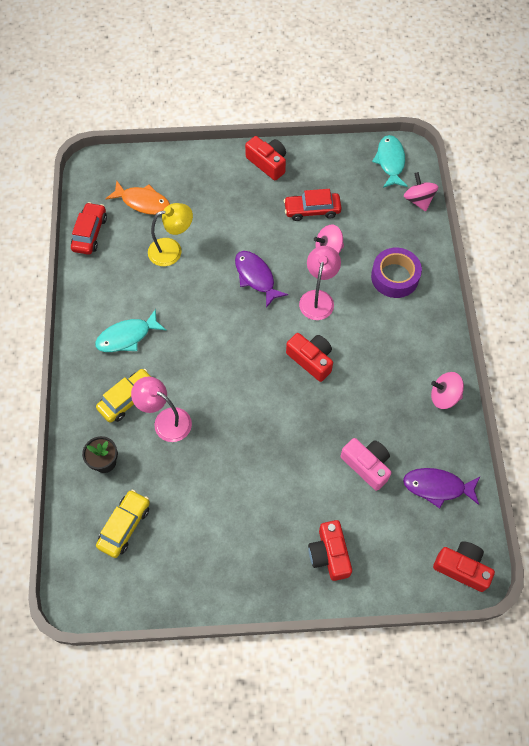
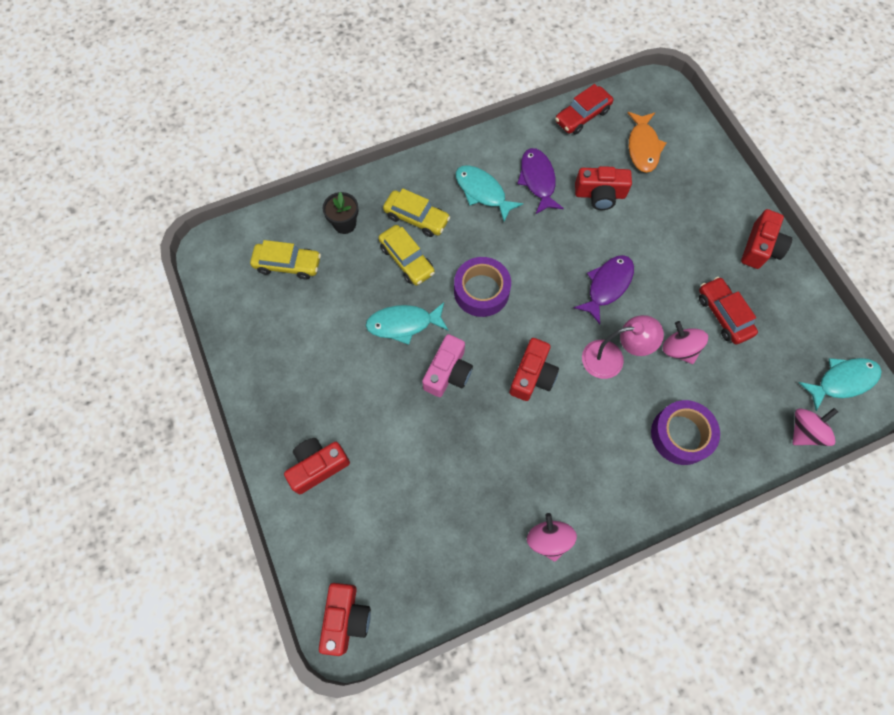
camera: 70 degrees right, 5 degrees up
(90, 233) = (582, 116): red car -> red car turned 150 degrees clockwise
(166, 420) = (407, 260): pink lamp -> yellow car
(172, 250) = (600, 194): yellow lamp -> red camera
(221, 371) = (481, 291): none -> purple tape
(226, 443) = (403, 324): none -> turquoise fish
(367, 465) = (430, 475): pink camera -> pink camera (448, 372)
(437, 487) = (432, 562): purple fish -> purple fish (537, 180)

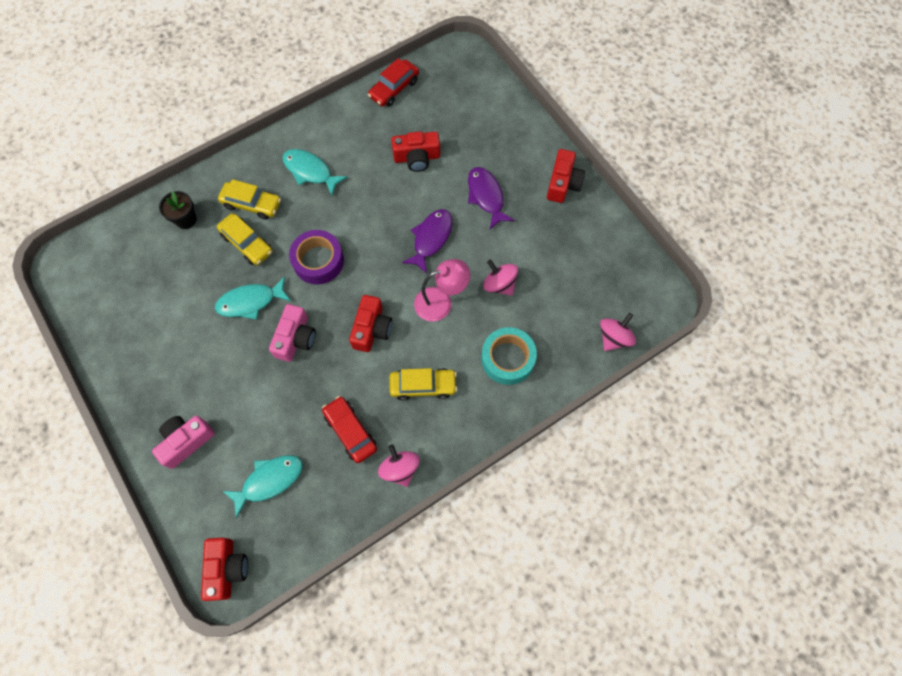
camera: 10 degrees left, 0 degrees up
(288, 264) = (137, 265): yellow car -> yellow car (423, 386)
(318, 466) = (186, 441): red camera -> pink camera
(537, 180) = (359, 153): purple fish -> purple fish (486, 196)
(643, 147) = (451, 109): orange fish -> none
(681, 435) = (507, 359): purple tape -> turquoise tape
(723, 314) = (535, 248): red car -> red car (350, 431)
(842, 381) = (642, 289): turquoise fish -> turquoise fish (269, 481)

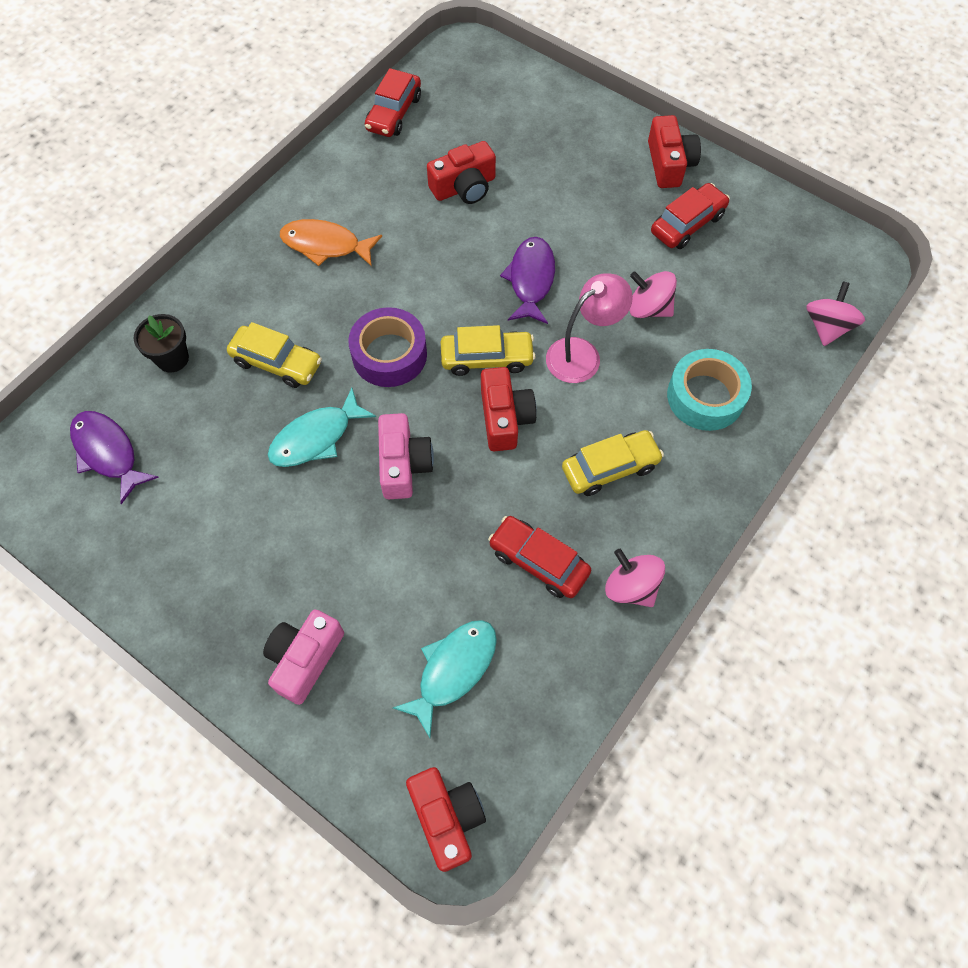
camera: 20 degrees left, 5 degrees down
(252, 204) = (261, 310): yellow car -> yellow car (487, 358)
(310, 171) = (325, 245): turquoise fish -> orange fish
(486, 196) = (578, 207): purple fish -> purple fish (108, 453)
(554, 232) = (687, 224): none -> red car

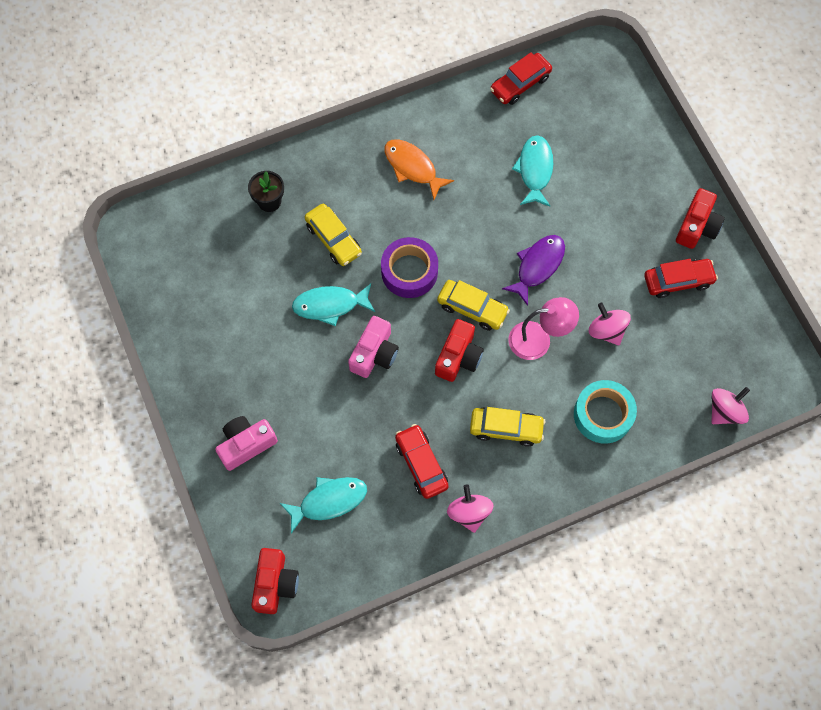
camera: 30 degrees right, 5 degrees up
(108, 453) = (198, 247): purple fish -> none
(464, 187) = (535, 170): red camera -> turquoise fish

